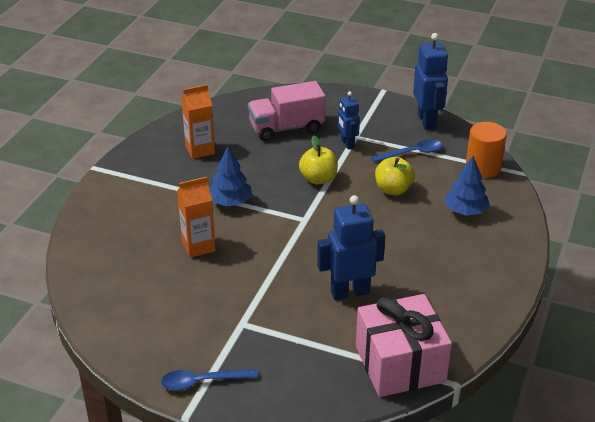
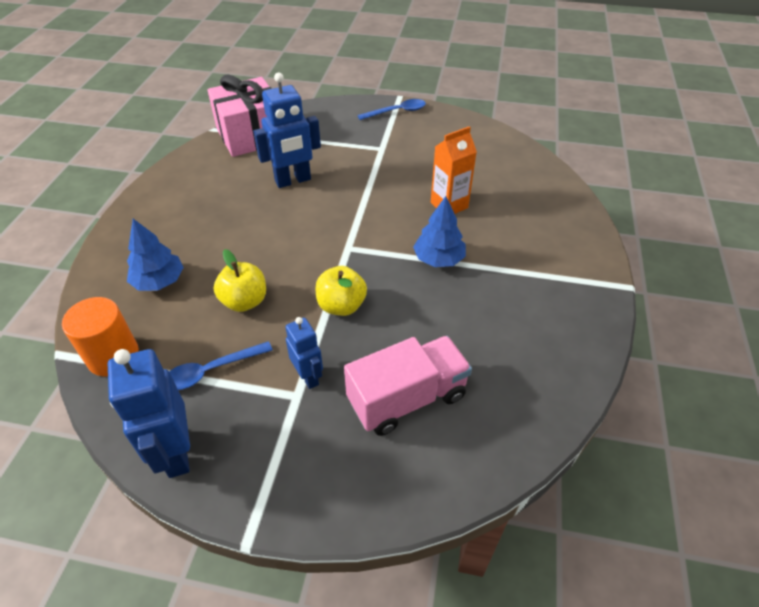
camera: 170 degrees right, 10 degrees up
(200, 150) = (514, 334): orange carton -> none

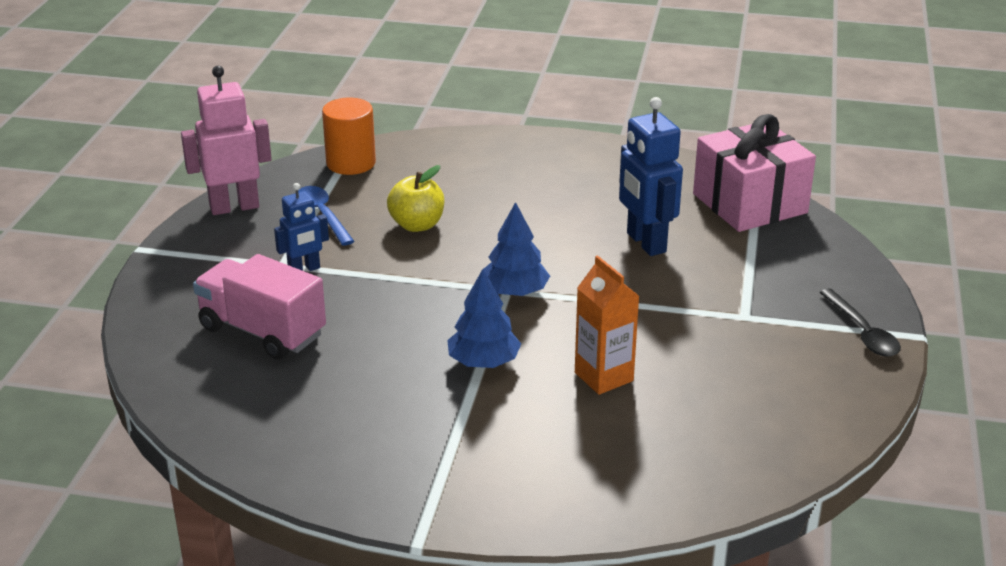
camera: 90 degrees right, 15 degrees down
(159, 281) = (451, 173): blue tree -> blue tree (514, 292)
(176, 453) = (234, 207): blue robot -> pink robot
(341, 306) = (404, 287): yellow apple -> none
(397, 112) = (862, 332): blue spoon -> black spoon
(407, 398) = (262, 331): pink truck -> pink truck turned 150 degrees clockwise

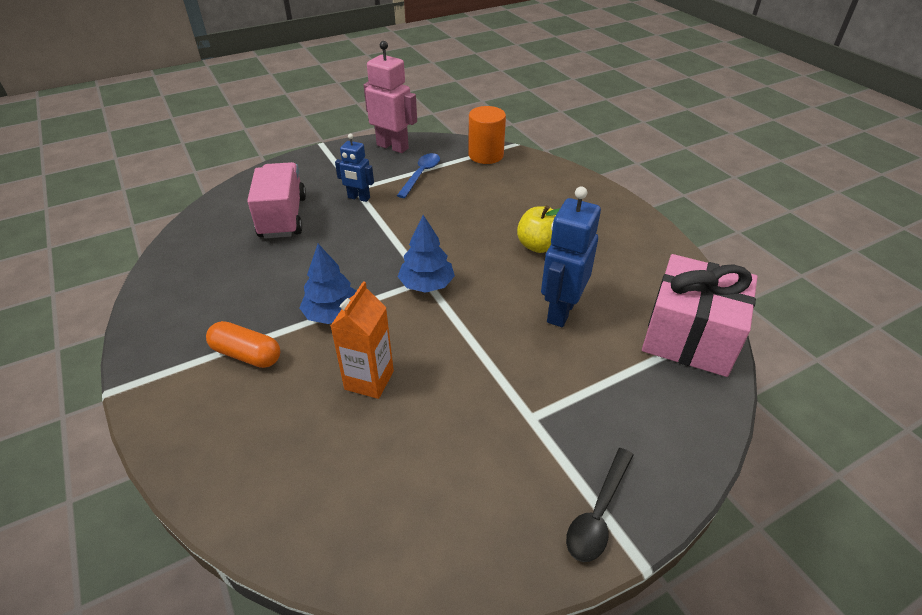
camera: 50 degrees right, 10 degrees up
(417, 225) = (453, 209): yellow apple -> yellow apple (538, 246)
(476, 435) = (247, 354): none -> orange capsule

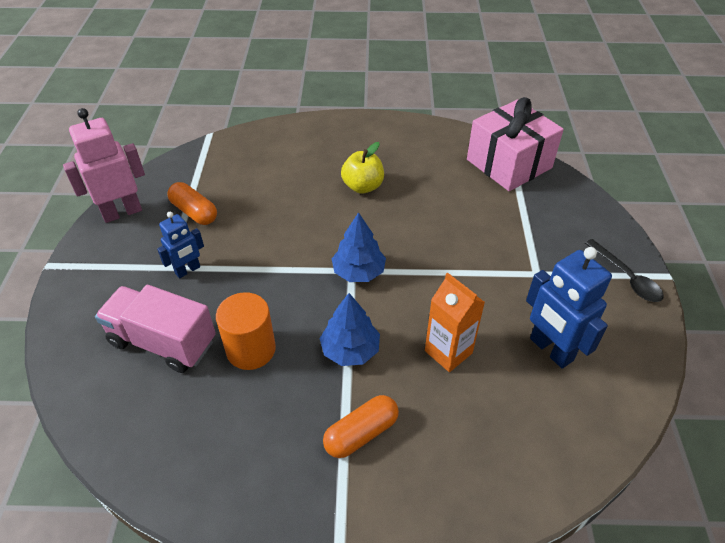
camera: 60 degrees left, 5 degrees up
(421, 175) = (194, 212): blue spoon -> orange capsule
(486, 155) = (207, 159): orange cylinder -> orange cylinder (251, 349)
(561, 311) = (445, 210): blue robot -> blue robot (550, 350)

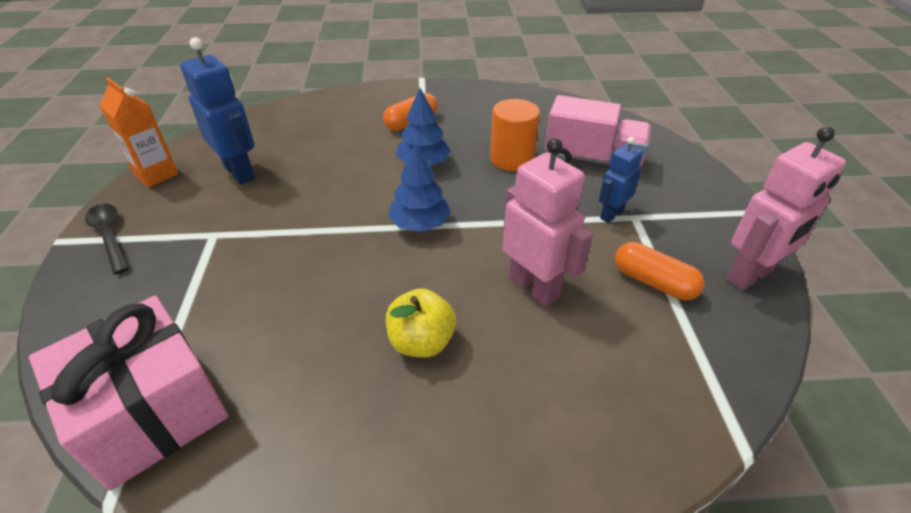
camera: 175 degrees right, 5 degrees down
(280, 214) = (534, 287): none -> pink robot
(448, 352) = (335, 166): orange carton -> orange carton (156, 174)

